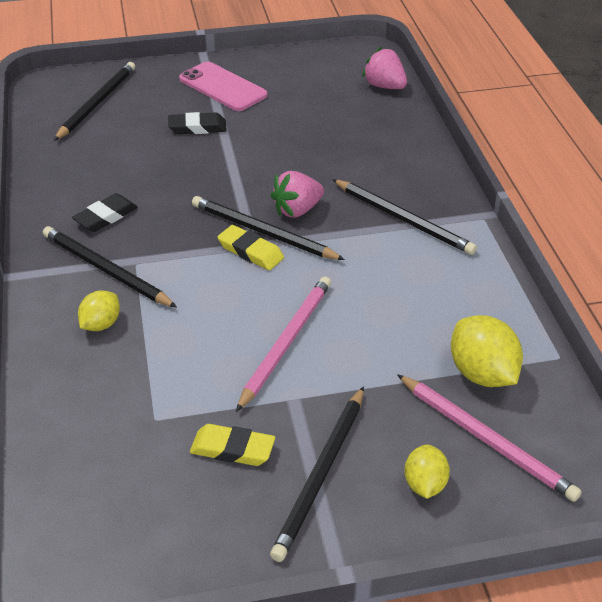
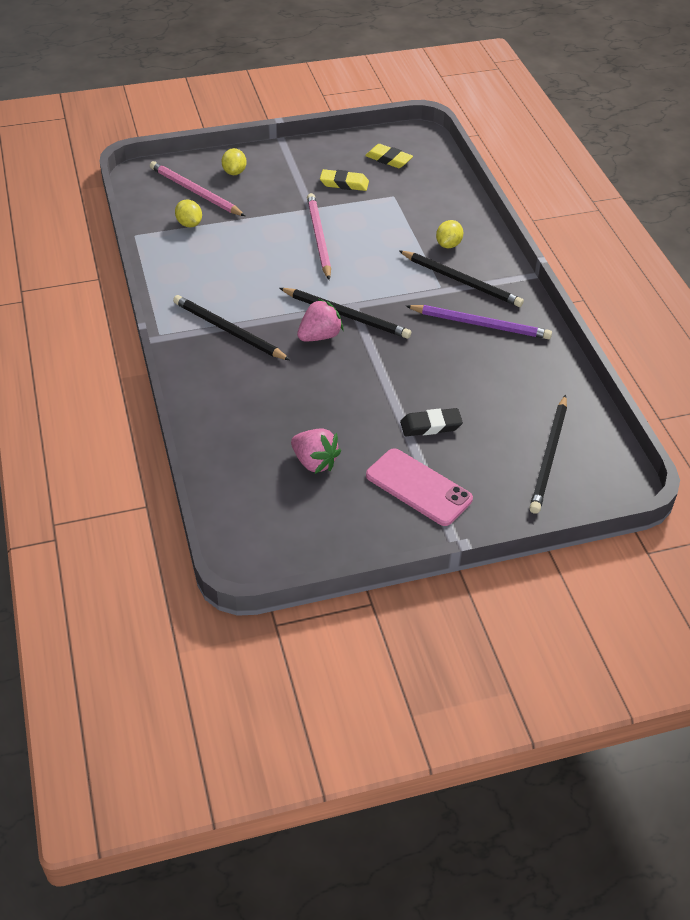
camera: 175 degrees right, 5 degrees up
(106, 217) = (480, 324): black eraser -> purple pencil
(250, 252) = (353, 299): yellow eraser -> yellow eraser (388, 159)
(286, 342) = (318, 237): pink pencil -> pink pencil turned 150 degrees clockwise
(321, 474) = (292, 174): black pencil -> none
(384, 86) = (232, 497): pink strawberry -> pink strawberry (314, 462)
(482, 374) = (189, 224): yellow lemon -> yellow lemon, size x0.61

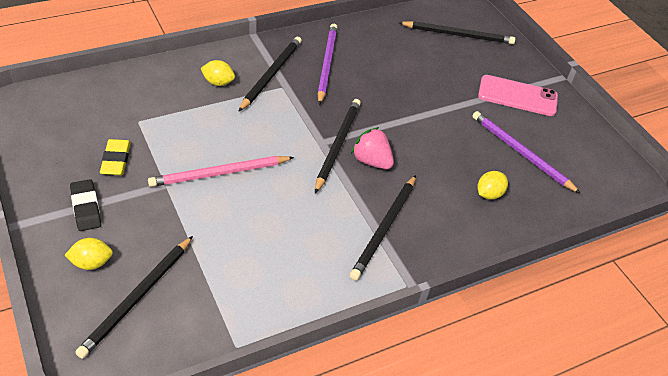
camera: 105 degrees left, 0 degrees up
(189, 224) = (207, 292): yellow lemon -> yellow lemon (489, 194)
(195, 192) = (137, 298): pink pencil -> black pencil
(314, 462) = (521, 153): pink strawberry -> purple pencil
(388, 159) = (67, 127): yellow eraser -> none
(418, 487) = (517, 96): pink phone -> pink phone turned 75 degrees clockwise
(430, 425) = (453, 91): black eraser -> black eraser (86, 208)

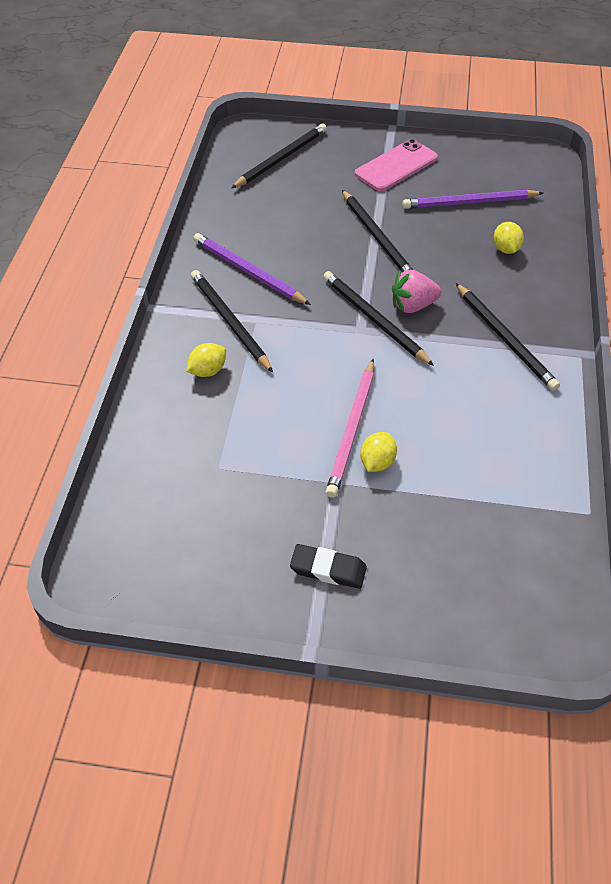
camera: 50 degrees left, 5 degrees up
(91, 263) = (415, 594): yellow lemon -> yellow lemon (377, 462)
(116, 160) = (269, 513): yellow eraser -> none
(137, 298) = (487, 570): black pencil -> black pencil (377, 237)

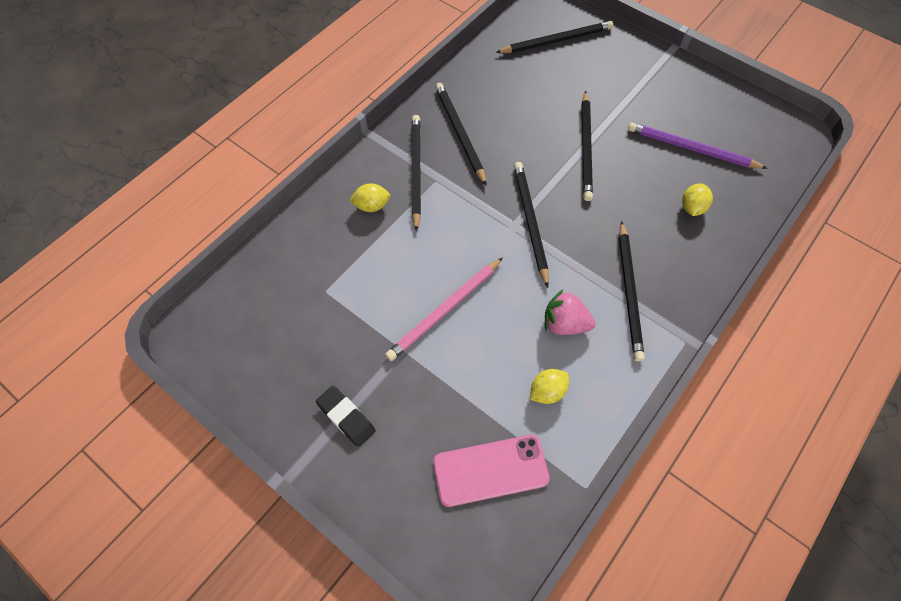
camera: 30 degrees right, 10 degrees up
(248, 271) = (459, 133): purple pencil -> black pencil
(377, 462) = (444, 348): yellow lemon -> yellow lemon (547, 391)
(396, 166) = (650, 86): pink phone -> pink phone (490, 470)
(413, 305) = (571, 224): pink strawberry -> pink strawberry (564, 324)

